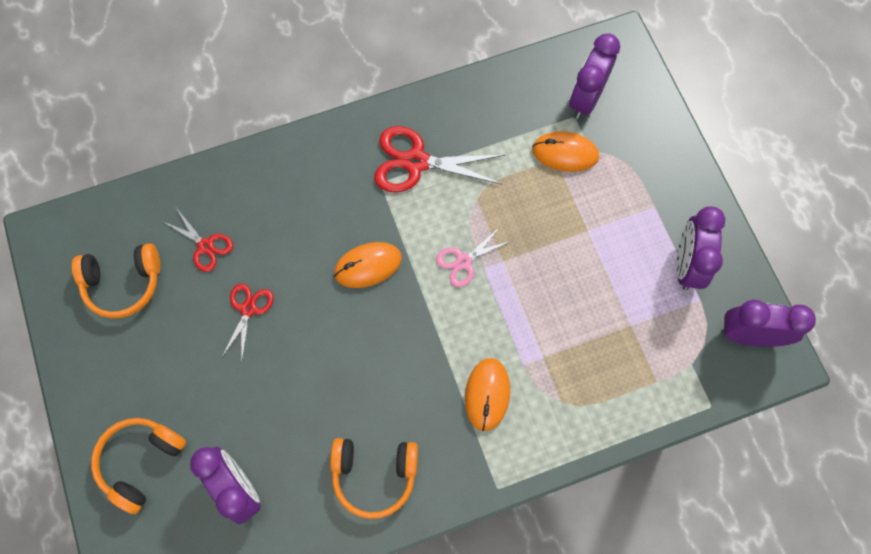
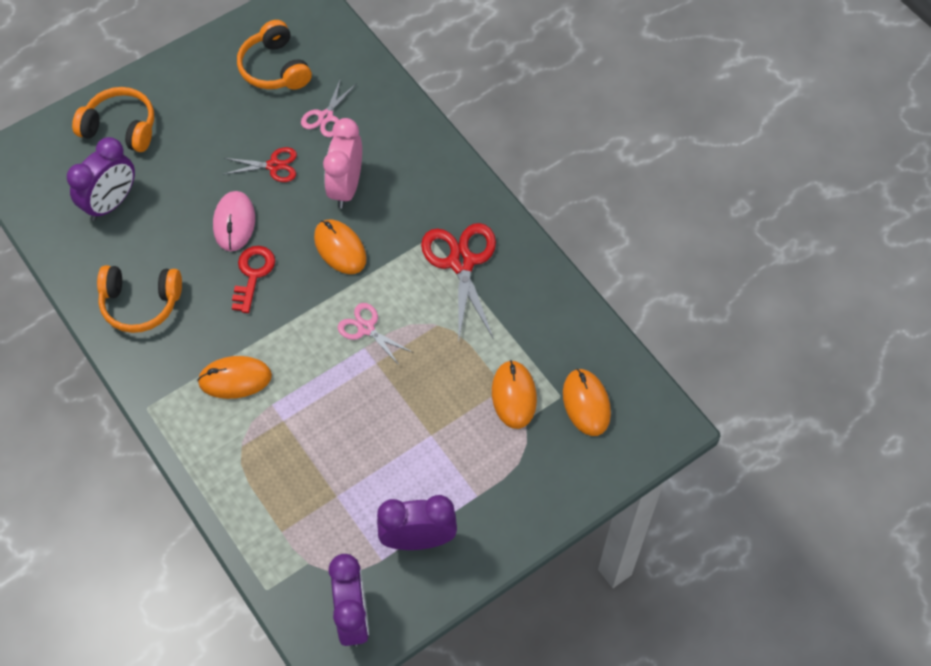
camera: 75 degrees right, 10 degrees down
(205, 246) = (326, 117): red scissors -> pink scissors
(298, 245) = (346, 187): none -> pink clock
(305, 362) = (234, 223): none -> pink mouse
(373, 354) = (253, 274): none -> red key
(374, 475) = (140, 303): orange headphones -> orange headphones turned 75 degrees counterclockwise
(586, 99) = (586, 403): purple clock -> orange mouse

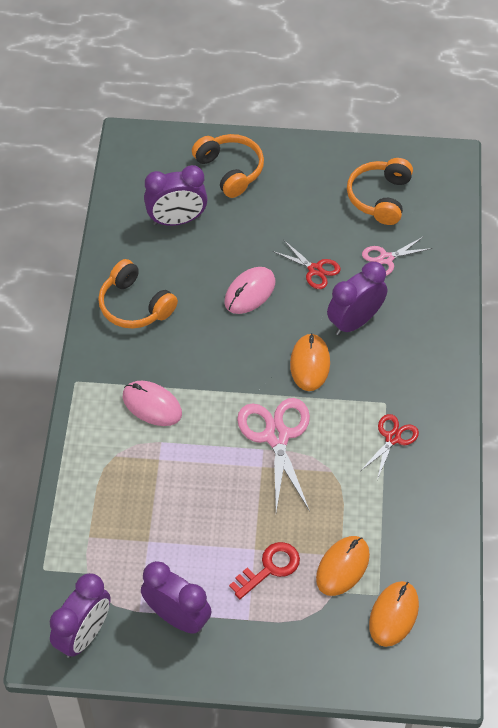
camera: 40 degrees right, 5 degrees down
(235, 379) = (152, 405): orange mouse -> pink mouse
(253, 274) = (230, 339): red key -> red key (269, 568)
(346, 187) = (355, 321): pink clock -> purple clock
(366, 328) = (276, 436): pink scissors -> pink scissors, size x1.74
(461, 262) = (392, 438): red scissors -> red scissors, size x0.58

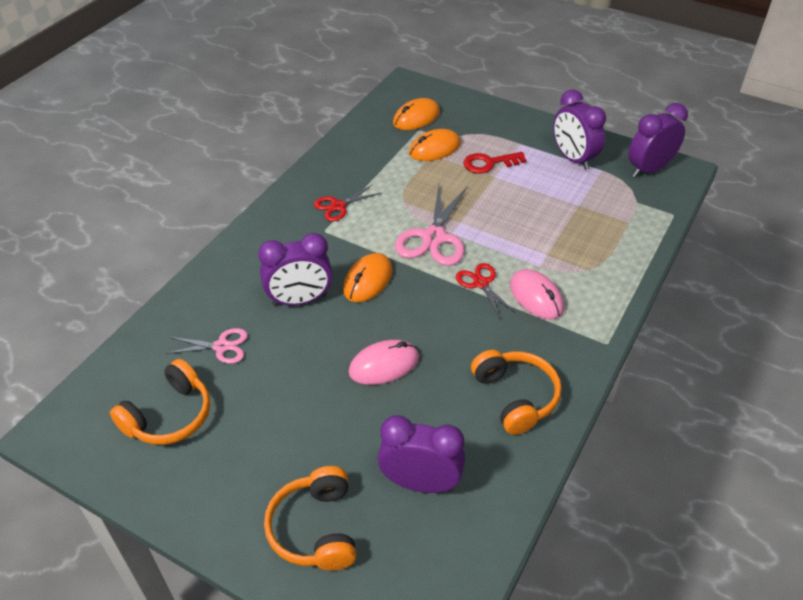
camera: 155 degrees left, 10 degrees down
(315, 270) = (301, 362): red scissors -> red scissors (481, 283)

